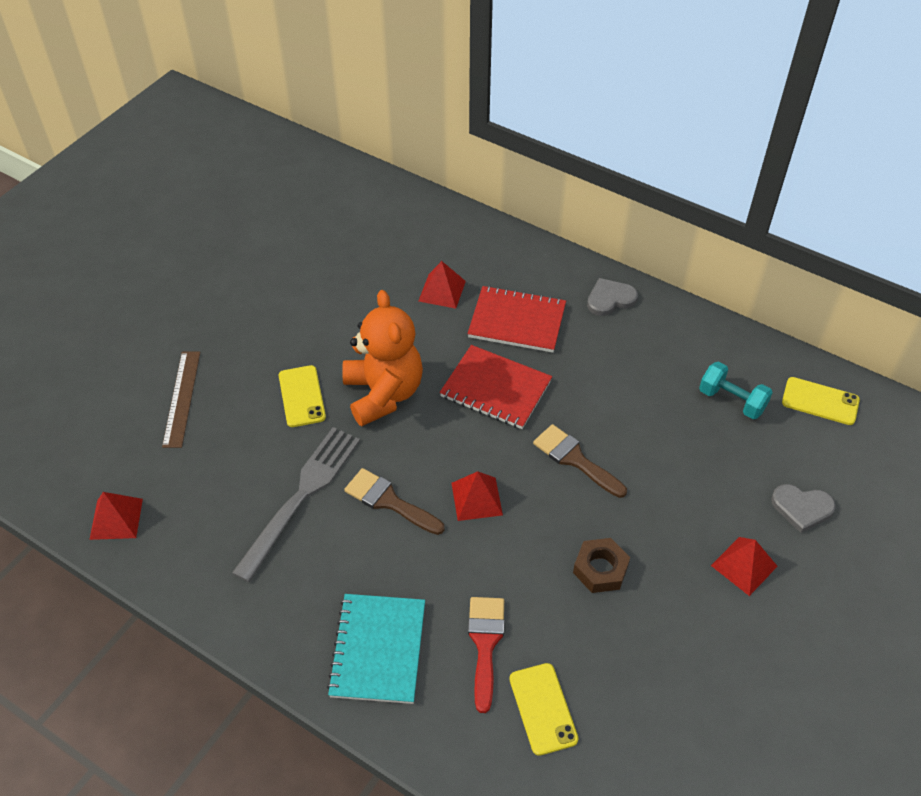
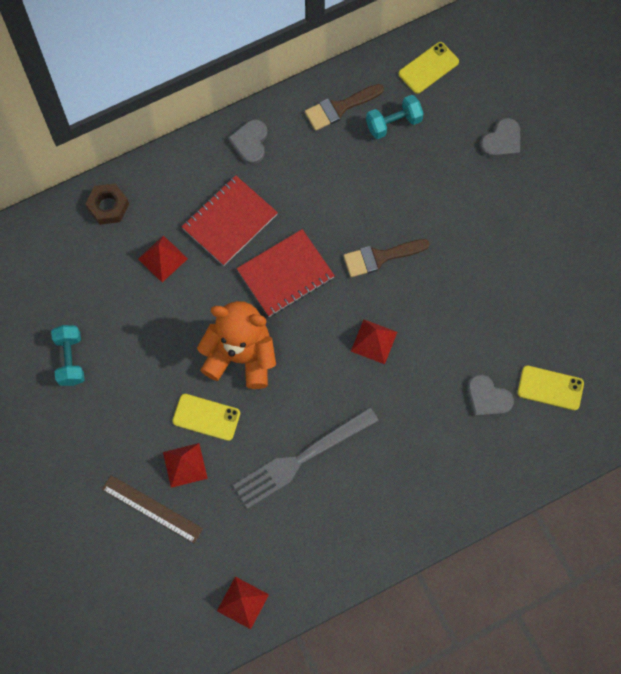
camera: 60 degrees left, 20 degrees up
(297, 273) = (70, 360): none -> turquoise dumbbell
(302, 495) = (300, 460): grey fork -> grey fork turned 90 degrees counterclockwise
(378, 649) = (454, 468): turquoise notebook -> none
(389, 501) = (341, 401): brown brush -> brown brush (339, 108)
(485, 644) = (488, 398): red brush -> grey heart
(600, 569) = (475, 294): brown nut -> brown nut (108, 206)
(744, 565) = (522, 205): red pyramid -> red pyramid (185, 465)

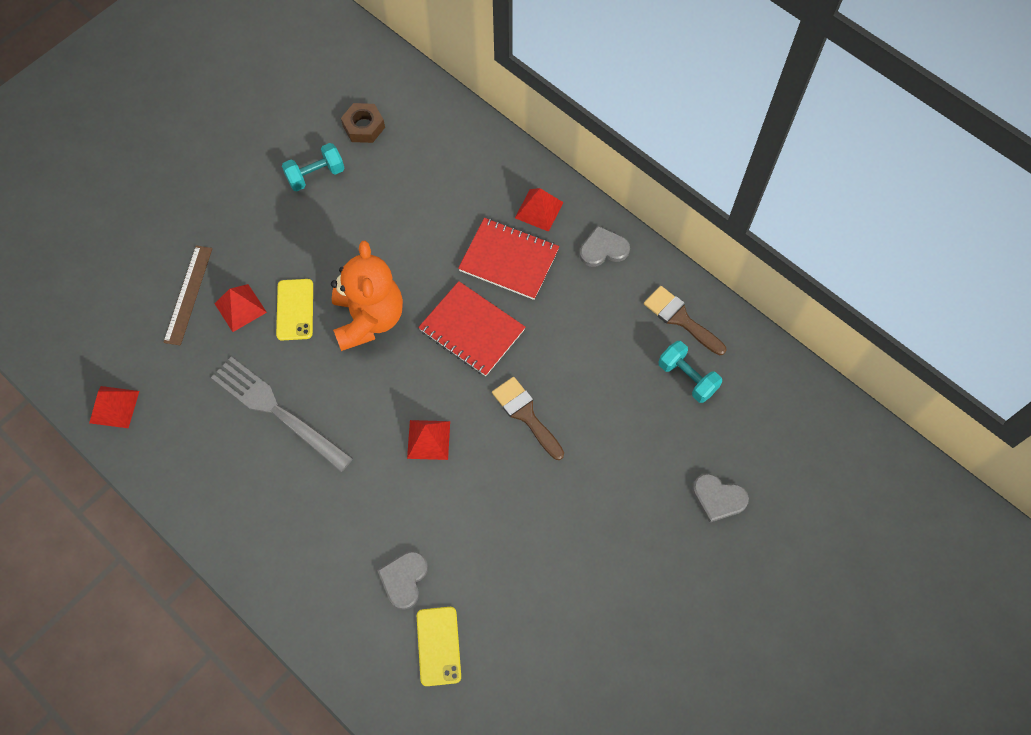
camera: 70 degrees right, 5 degrees down
(108, 206) = (482, 151): brown nut -> brown nut (363, 127)
(162, 258) = (446, 215): red pyramid -> red pyramid (539, 210)
(428, 68) = (770, 392): yellow phone -> none

